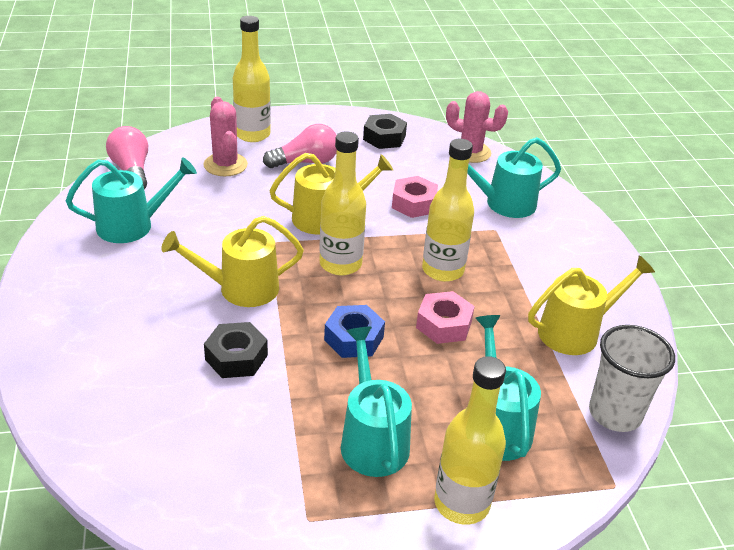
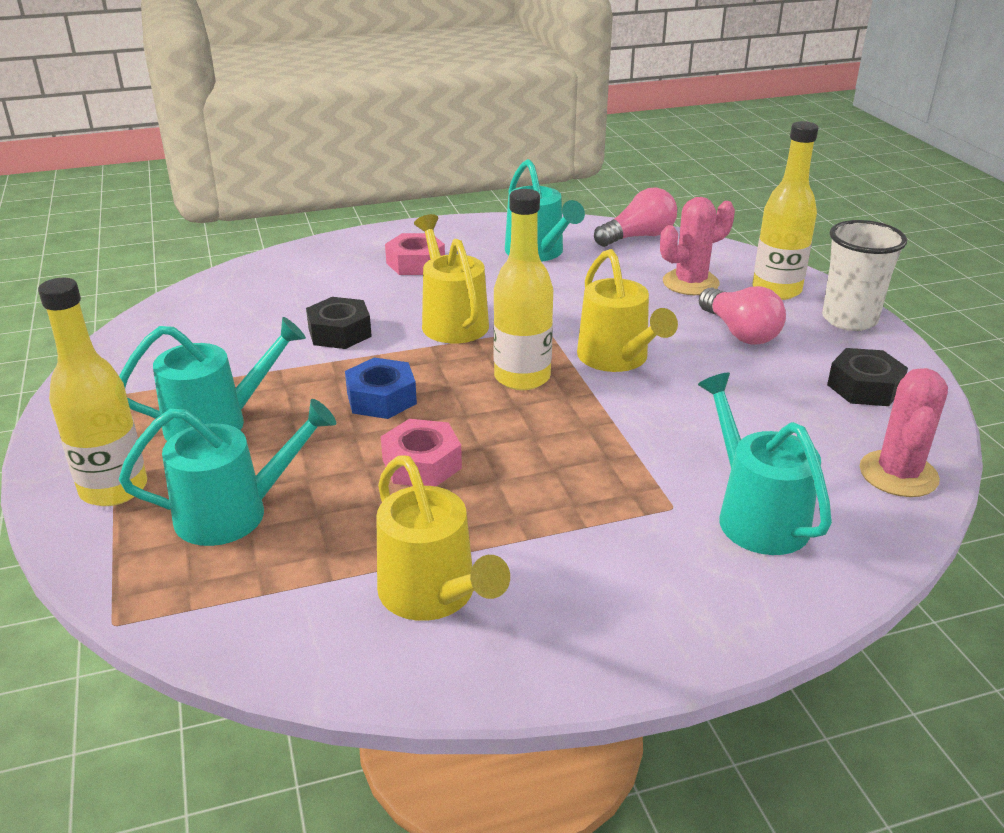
camera: 85 degrees right, 5 degrees down
(414, 203) = (696, 425): pink nut -> pink nut (415, 263)
(443, 270) = (542, 458): yellow bottle -> none
(615, 414) = (250, 632): white cup -> white cup (849, 319)

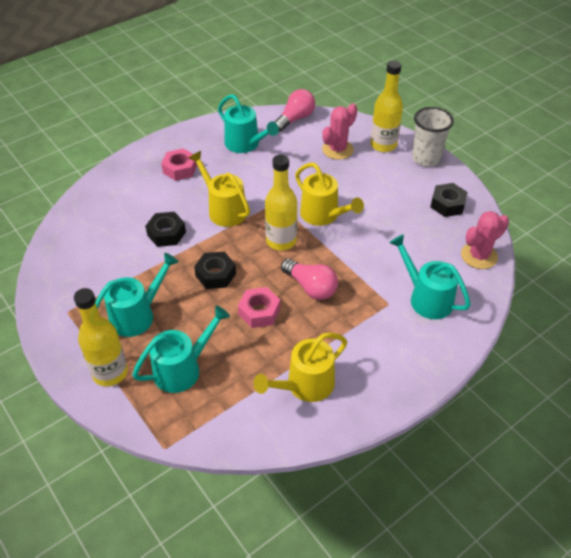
camera: 20 degrees left, 15 degrees up
(381, 398) = (215, 274): blue nut -> black nut
(434, 595) = (305, 386): yellow watering can -> yellow watering can turned 105 degrees clockwise
(740, 332) = (376, 181): pink light bulb -> pink light bulb (311, 287)
(898, 474) = (479, 256): pink cactus -> pink cactus turned 60 degrees clockwise

